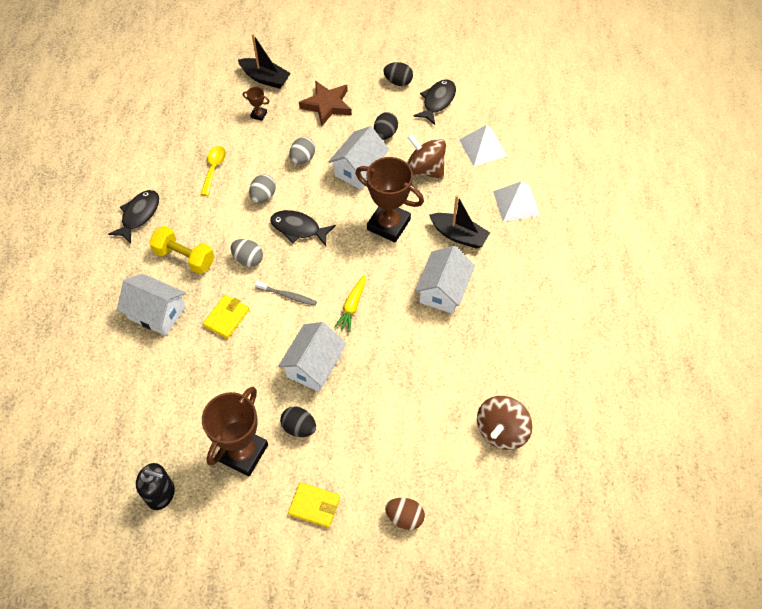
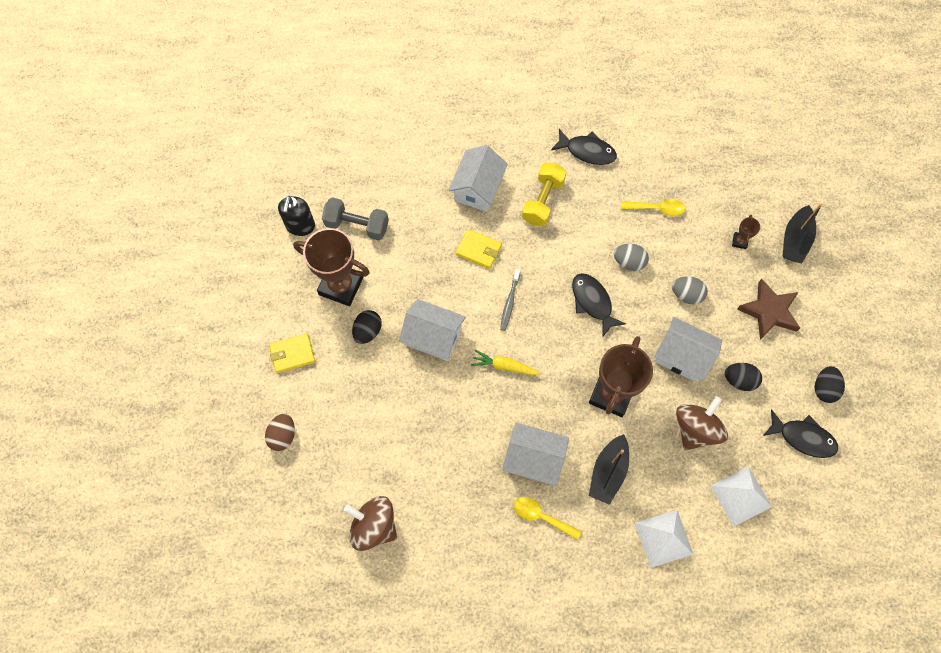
camera: 85 degrees right, 10 degrees up
(173, 433) = (357, 225): none -> grey dumbbell
(248, 259) = (548, 259): grey egg -> none
(298, 228) = (592, 302): black fish -> black fish turned 45 degrees counterclockwise
(314, 506) = (292, 354): yellow wallet -> yellow wallet turned 60 degrees clockwise
(496, 290) = (541, 516): none -> yellow spoon

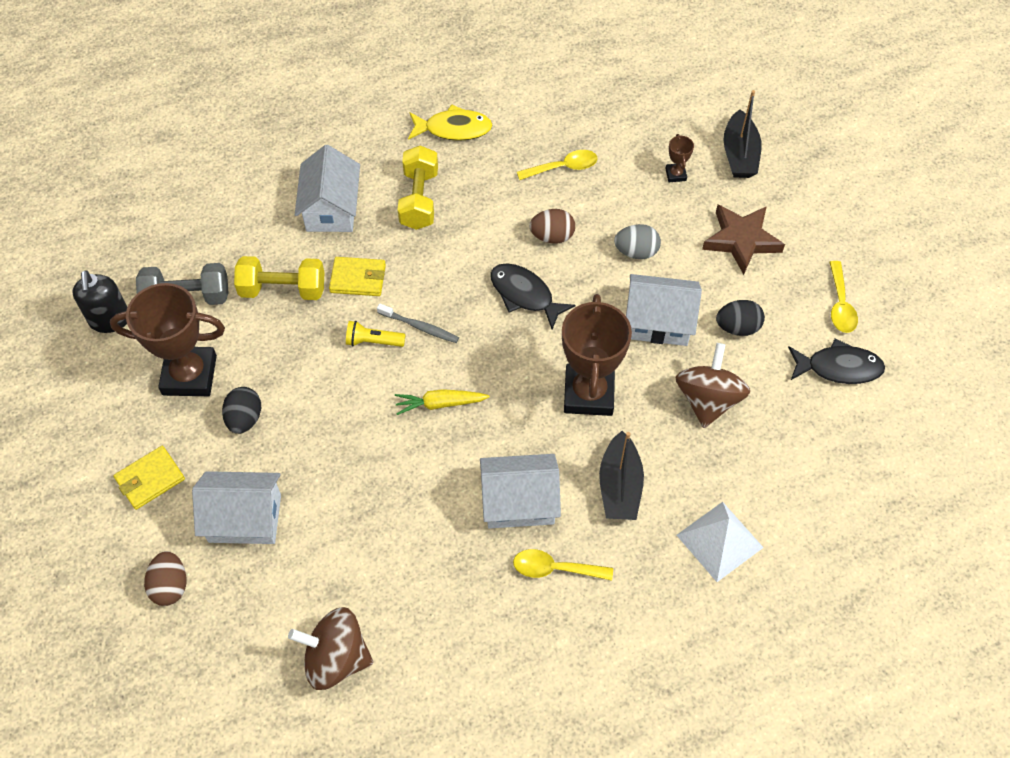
camera: 20 degrees left, 10 degrees down
(424, 241) = (283, 289): none -> yellow dumbbell
(433, 337) = (335, 398): white house -> white house (245, 518)
(473, 302) = (373, 341): none -> yellow flashlight
(509, 302) = (420, 327): grey toothbrush -> grey toothbrush turned 60 degrees counterclockwise
(587, 151) = (454, 129): black fish -> yellow fish
(629, 262) = (552, 236): grey egg -> brown egg
(741, 496) = (793, 459): white pyramid -> none
(824, 388) = (840, 305): black egg -> yellow spoon

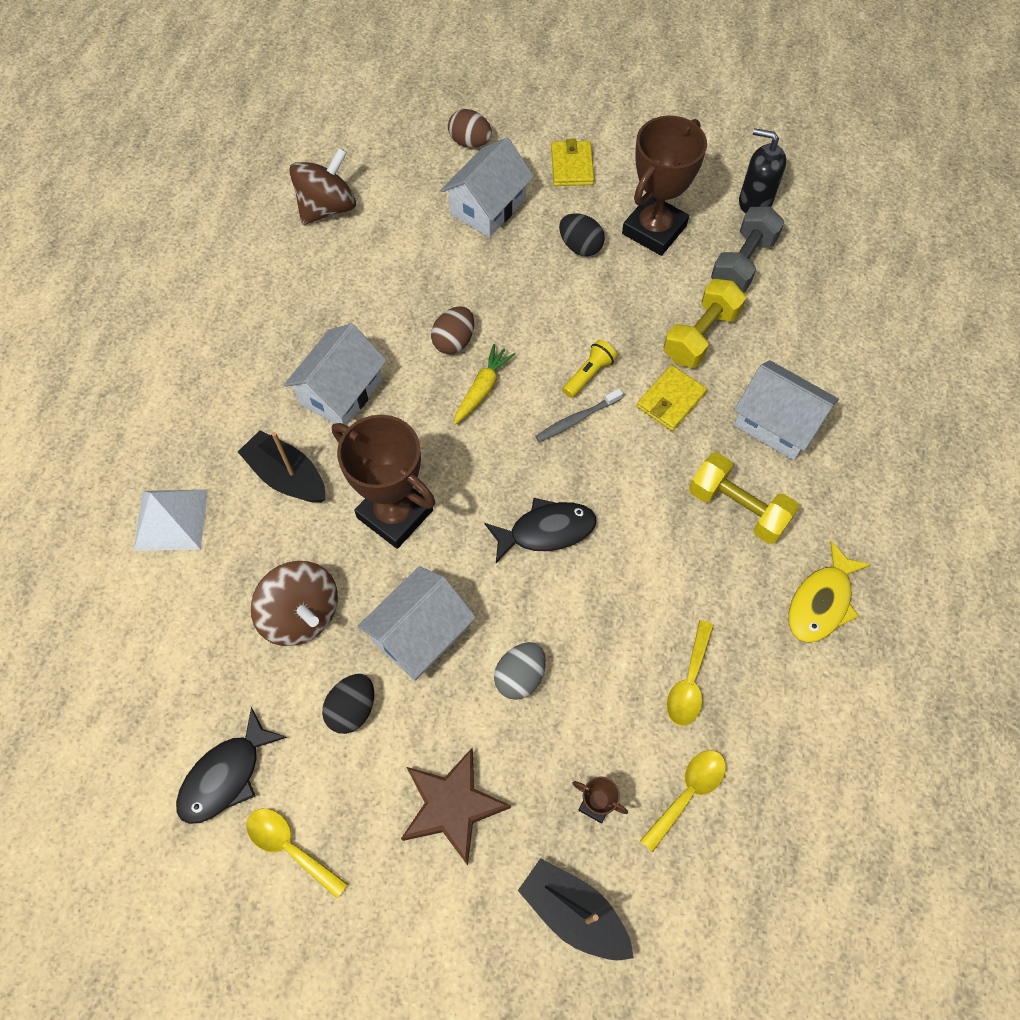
camera: 125 degrees right, 5 degrees up
(552, 236) = (600, 605): brown egg -> brown egg (454, 341)
(555, 568) = (264, 381): yellow spoon -> yellow spoon (688, 793)

